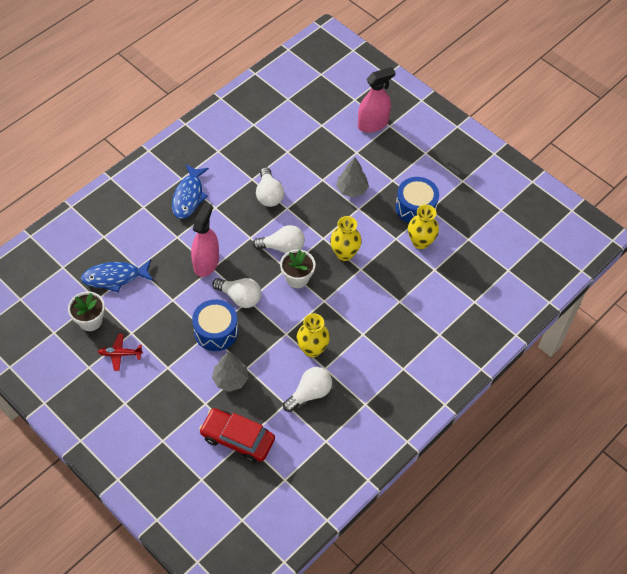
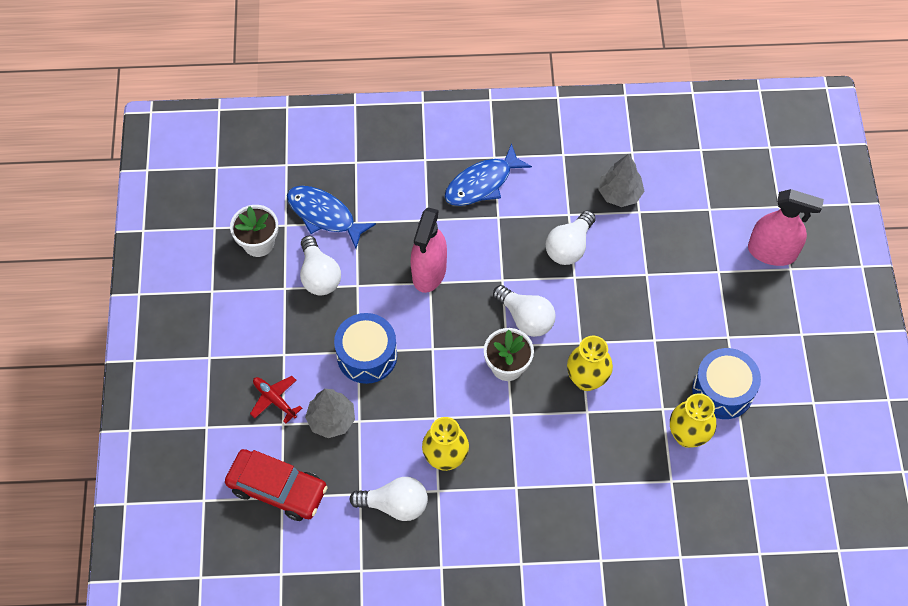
camera: 45 degrees right, 5 degrees up
(120, 354) = (253, 302): red plane -> red plane (274, 399)
(206, 263) = (429, 272): pink spray bottle -> pink spray bottle turned 135 degrees clockwise
(237, 439) = (277, 489): red car -> red car turned 135 degrees clockwise
(240, 297) = (427, 338): white light bulb -> white light bulb (319, 275)
(351, 189) = (668, 311): grey tree -> grey tree (619, 194)

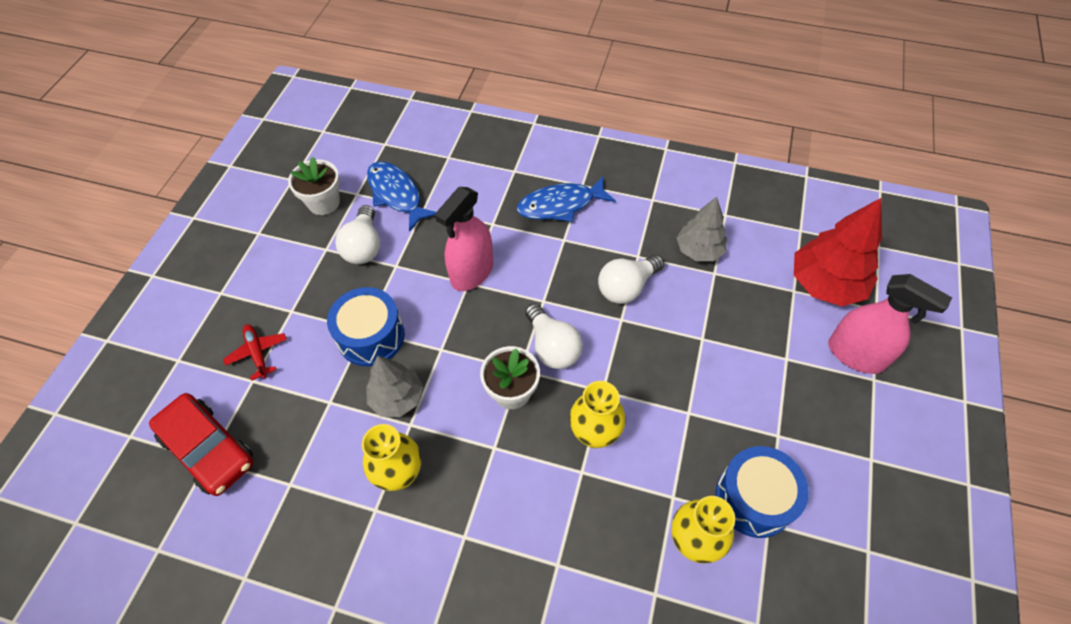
camera: 20 degrees right, 5 degrees down
(331, 420) = (302, 392): grey tree -> grey tree (397, 398)
(395, 504) = (320, 510): white light bulb -> none
(734, 196) = (825, 284): none -> red tree

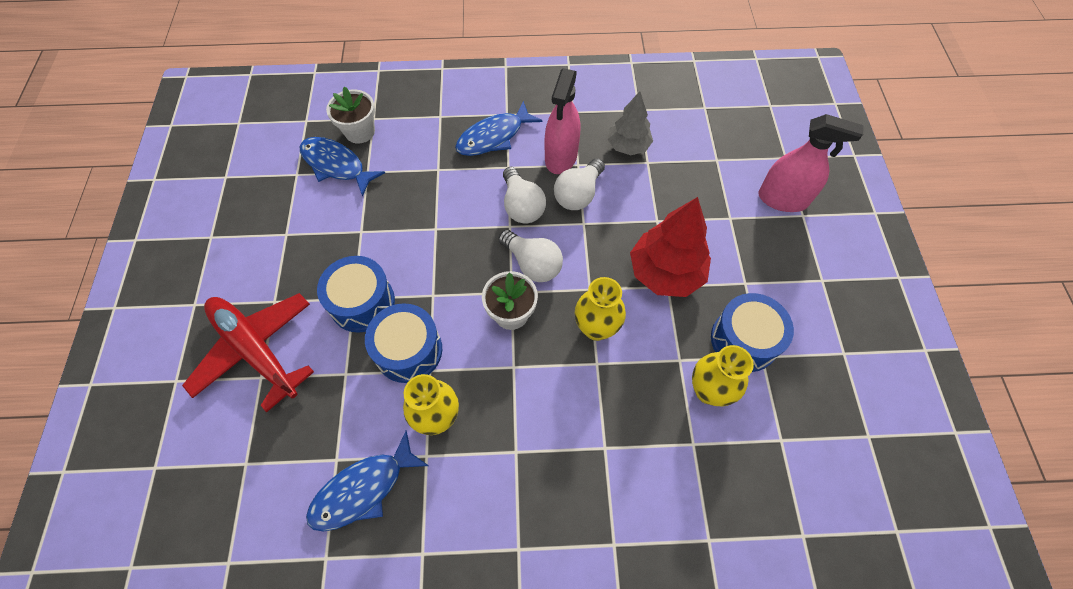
camera: 20 degrees left, 5 degrees up
(208, 449) = (242, 454): red car -> none
(258, 353) = (256, 350): red plane -> red plane, size x2.18
(304, 522) = (363, 489): none -> blue fish
(324, 202) = (266, 191): white flower pot -> white flower pot (360, 132)
(364, 246) = (323, 222): white light bulb -> white light bulb (522, 206)
(397, 398) = (408, 350): grey tree -> blue drum
(472, 272) = (435, 218): pink spray bottle -> pink spray bottle (561, 157)
(825, 284) = (740, 148): red tree -> red tree (665, 273)

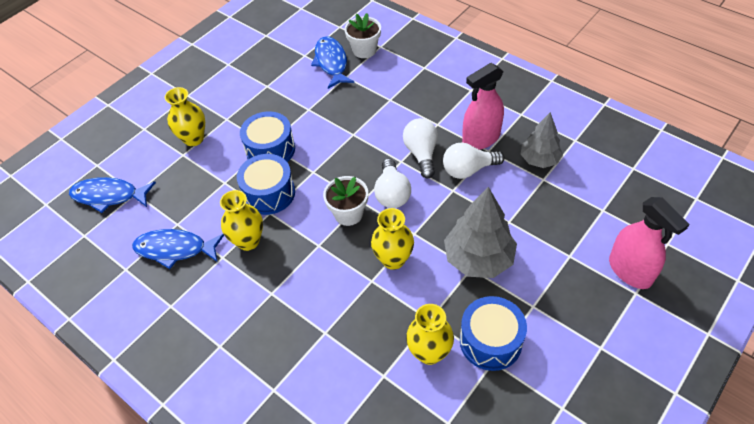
camera: 45 degrees right, 10 degrees down
(256, 350) = (194, 139): red plane -> yellow vase
(494, 137) = (447, 100): blue fish -> blue fish (109, 196)
(522, 206) = (421, 154): white light bulb -> white light bulb turned 150 degrees clockwise
(665, 273) = (478, 259): red tree -> grey tree

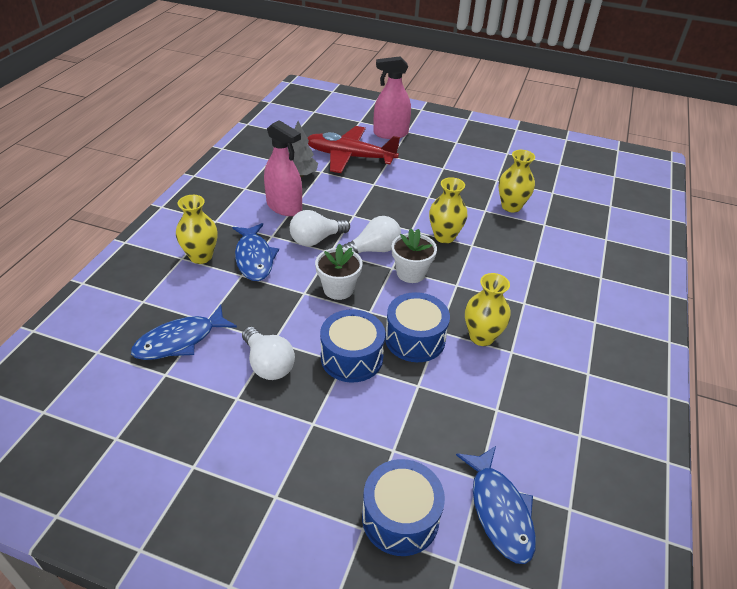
camera: 115 degrees left, 10 degrees down
(175, 249) = (528, 396): blue fish -> blue fish (254, 258)
(194, 139) = (361, 448): yellow vase -> yellow vase (201, 256)
(364, 50) = (151, 314): white flower pot -> white flower pot (338, 289)
(468, 170) = (326, 210): white light bulb -> white light bulb (268, 364)
(478, 259) = (417, 194): grey tree -> none
(490, 341) = (482, 182): blue drum -> blue drum (400, 518)
(572, 212) = (350, 157): none -> red plane
(630, 271) = (390, 133): pink spray bottle -> pink spray bottle turned 135 degrees counterclockwise

